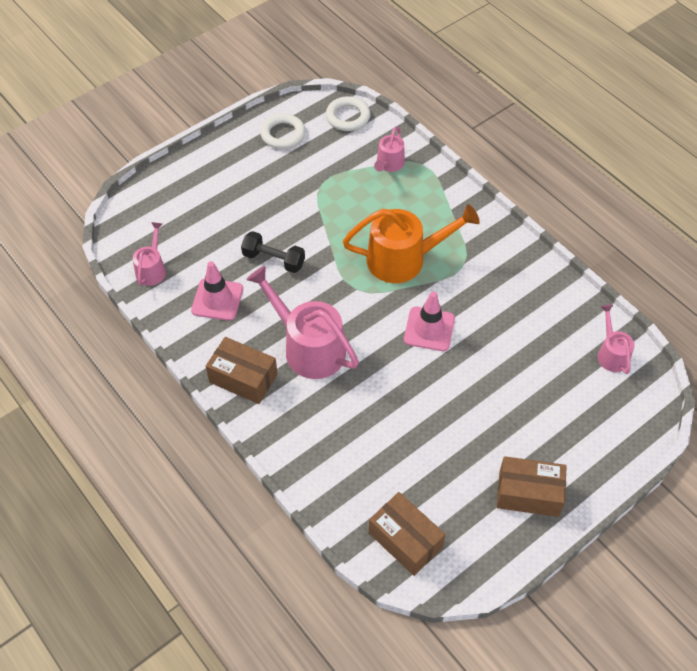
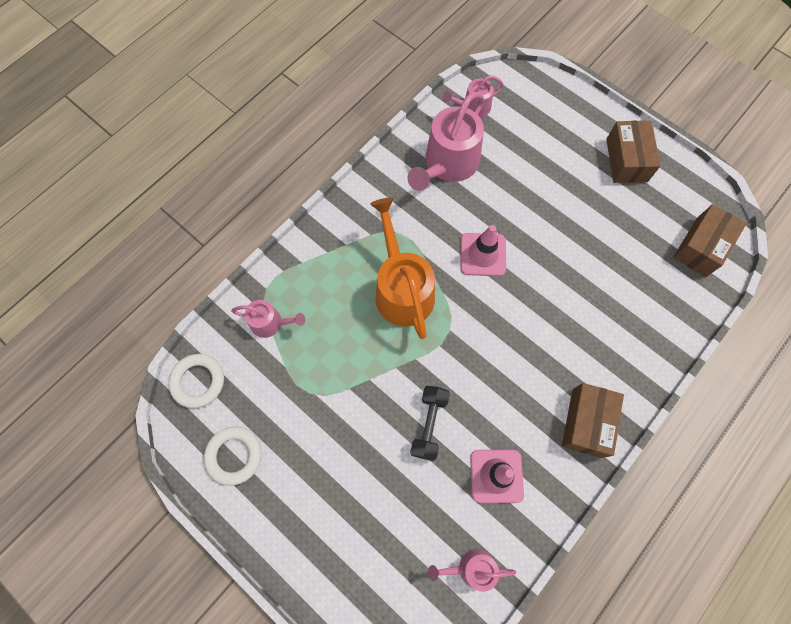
camera: 100 degrees left, 15 degrees up
(308, 347) = (532, 364): pink watering can -> pink watering can (448, 164)

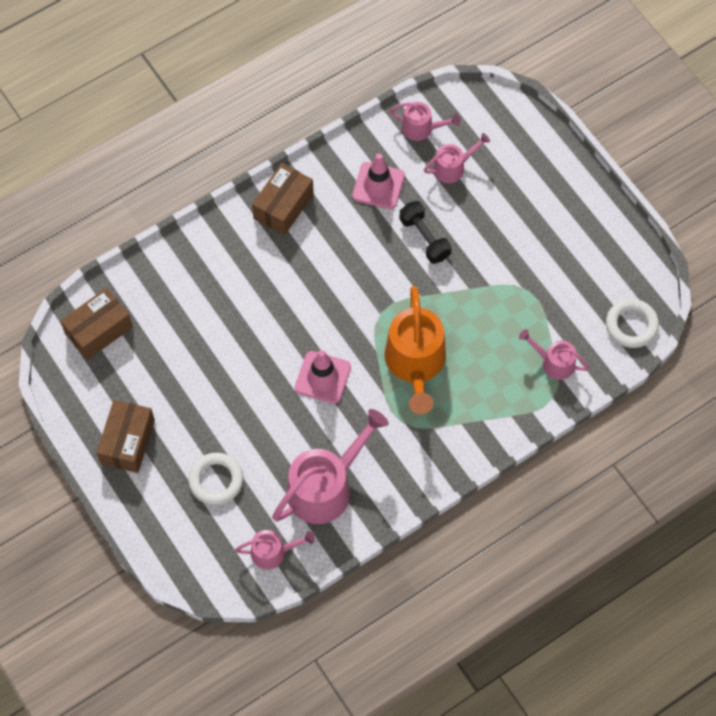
camera: 165 degrees left, 5 degrees down
(234, 456) = (605, 255): white ring -> white ring (216, 480)
(422, 523) = (452, 167): none -> pink watering can
(429, 424) = (424, 238): black dumbbell -> black dumbbell turned 60 degrees counterclockwise

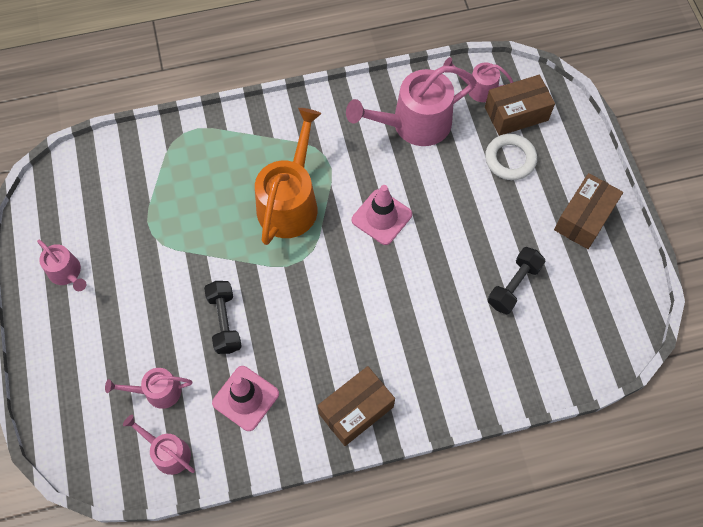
camera: 160 degrees left, 0 degrees up
(99, 330) = (590, 337): brown box -> brown box (516, 113)
(179, 353) = (513, 285): none -> black dumbbell
(554, 362) = (165, 161): pink watering can -> pink watering can (67, 273)
(631, 325) = (77, 171): white ring -> none

